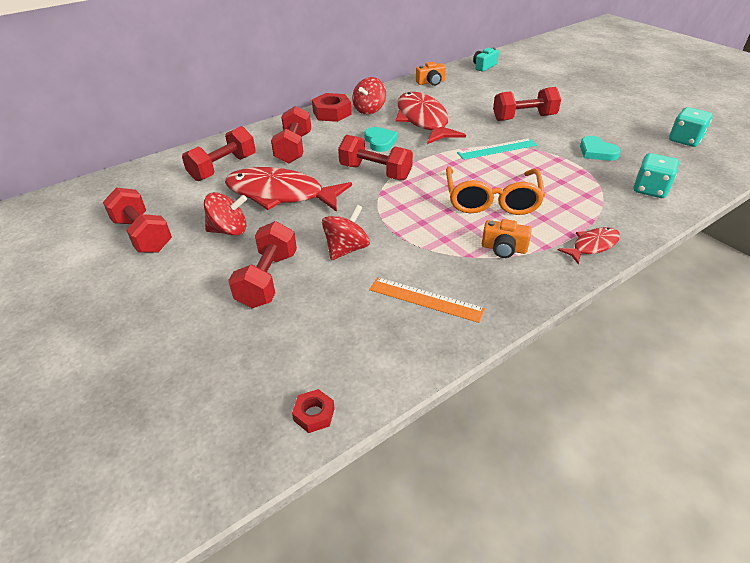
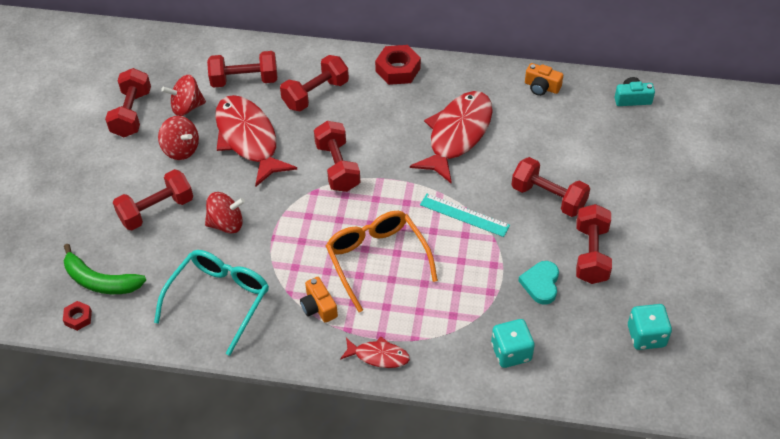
camera: 45 degrees right, 10 degrees up
(291, 366) = (100, 281): none -> green banana
(369, 110) = (433, 87): red spinning top -> red spinning top (187, 107)
(380, 141) = (387, 135): turquoise heart -> none
(425, 299) = (218, 301): orange ruler -> turquoise glasses
(491, 199) = (377, 260): orange glasses -> orange glasses turned 105 degrees clockwise
(591, 126) = (591, 254): none -> red dumbbell

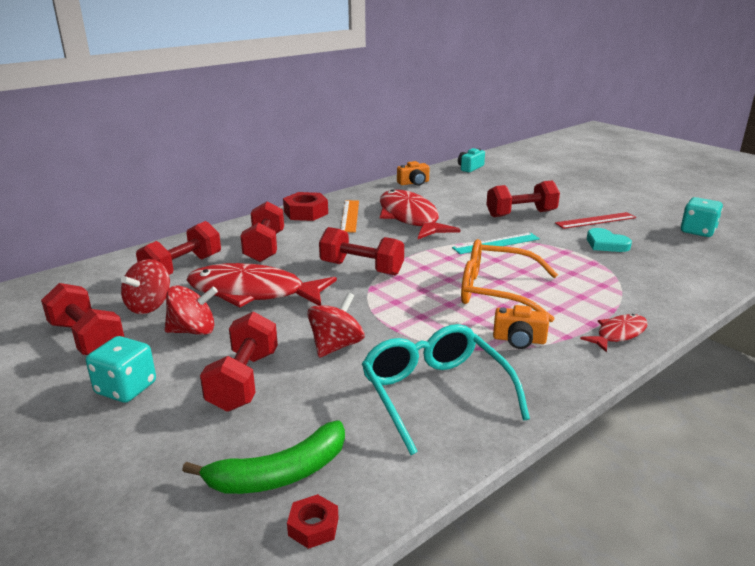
camera: 50 degrees left, 25 degrees down
(421, 98) = (350, 216): none -> orange ruler
(511, 352) = (671, 278): turquoise dice -> turquoise dice (126, 388)
(591, 254) = (595, 220): red dumbbell -> red ruler

